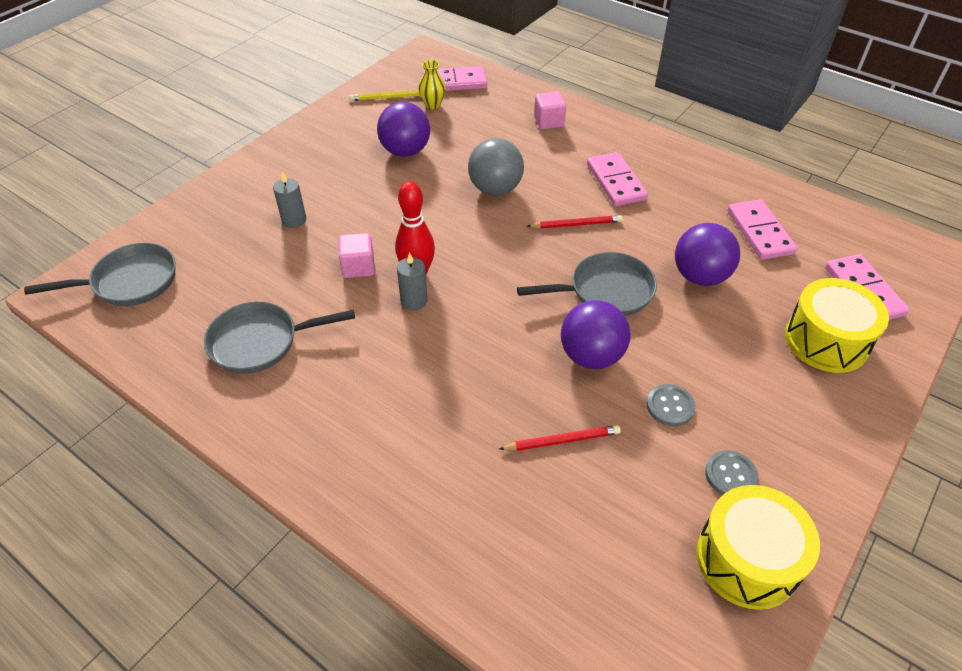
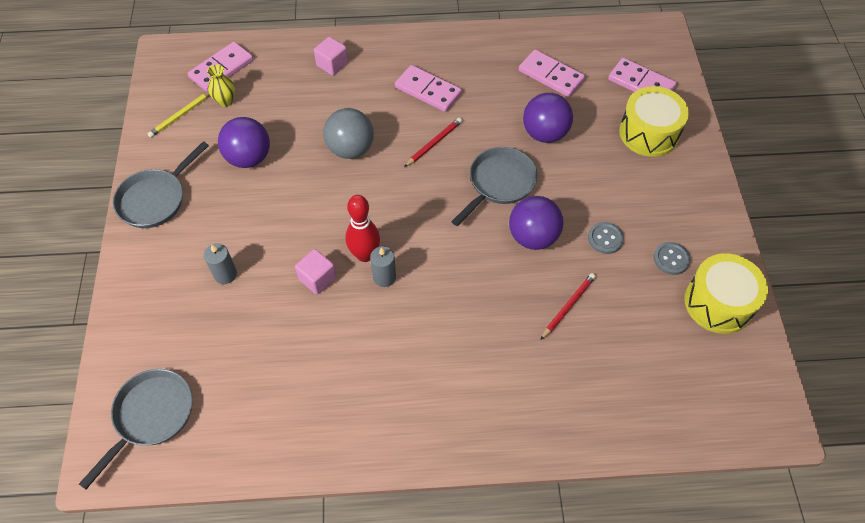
camera: 40 degrees left, 10 degrees up
(260, 342) = (310, 385): grey pan -> grey pan (155, 199)

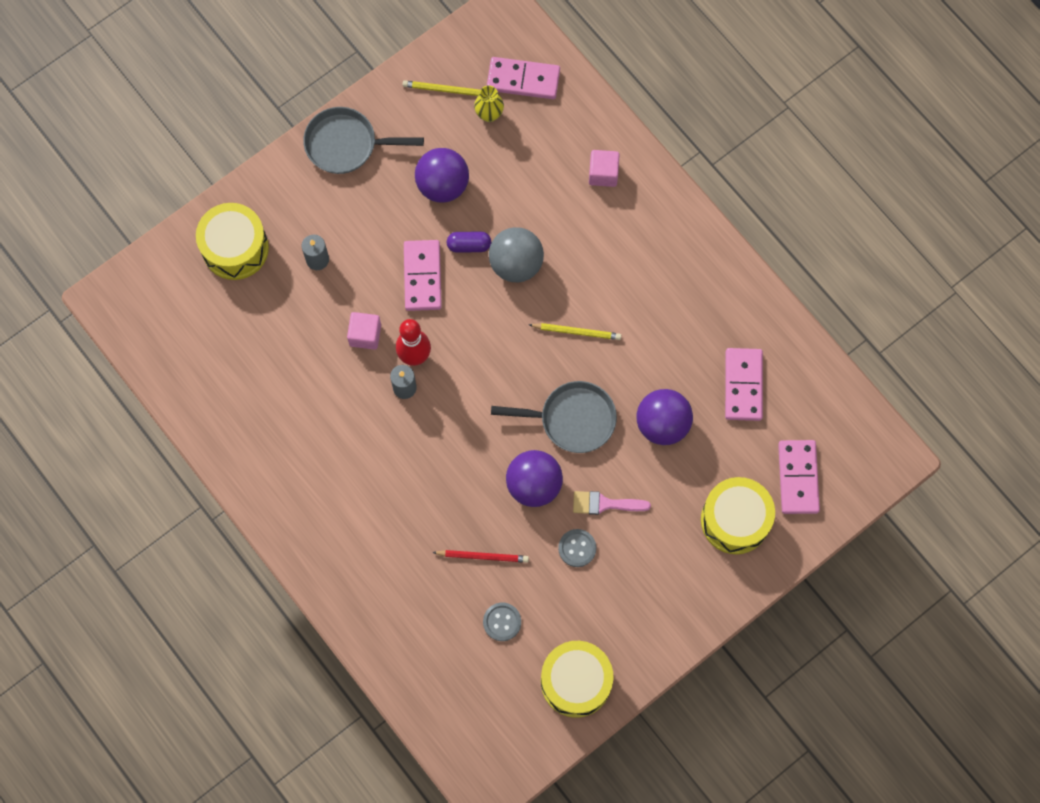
camera: 55 degrees right, 15 degrees up
(151, 416) = (166, 303): grey pan -> none
(158, 329) = (235, 248): none -> yellow drum
(309, 169) = (469, 245): none -> purple capsule
(428, 90) = (637, 283): pink domino -> pink domino (422, 276)
(434, 143) = (576, 332): red pencil -> yellow pencil
(581, 201) = (604, 504): none -> pink brush
(671, 259) = (595, 617): grey button -> grey button (502, 622)

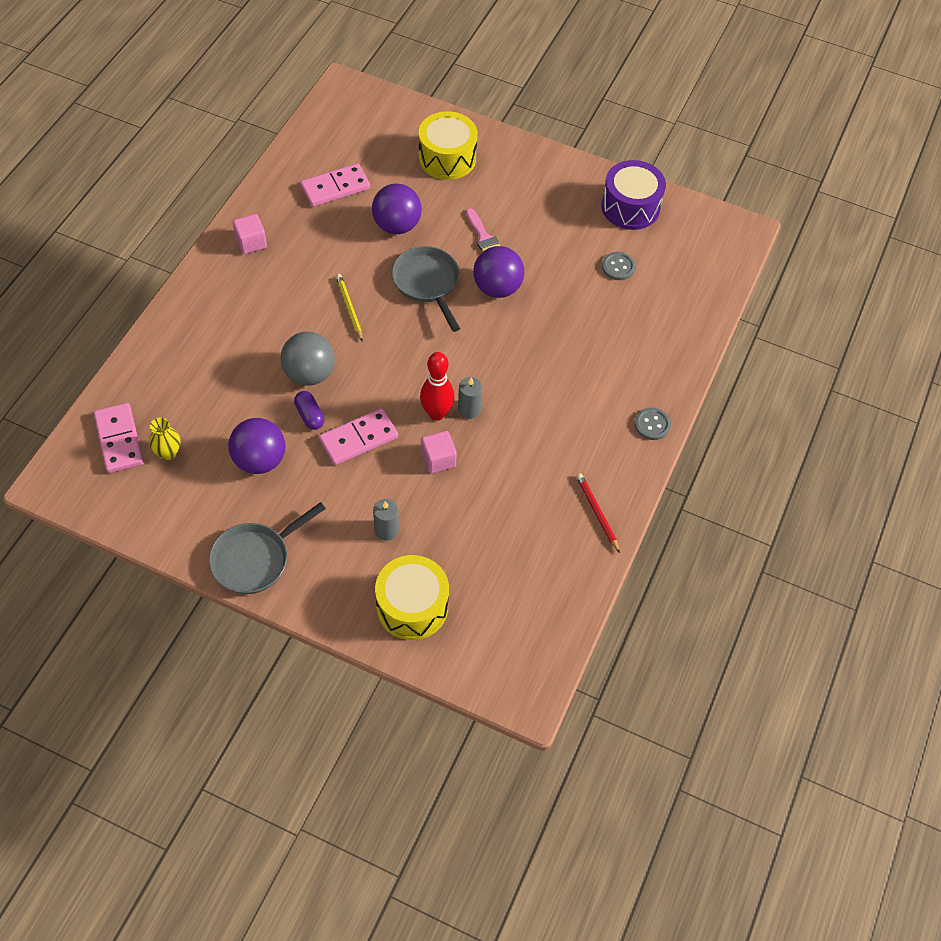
camera: 120 degrees left, 15 degrees down
(346, 144) = (255, 559): grey pan -> grey pan turned 75 degrees clockwise
(445, 90) = (157, 499): yellow pencil -> none
(482, 556) = (576, 299): red pencil -> red pencil (597, 513)
(576, 682) = (630, 207): yellow drum -> purple drum
(577, 548) = (530, 242): grey button -> grey button (652, 424)
(603, 173) = (190, 343): pink cube -> pink cube (251, 242)
(798, 478) = (391, 133): pink domino -> none

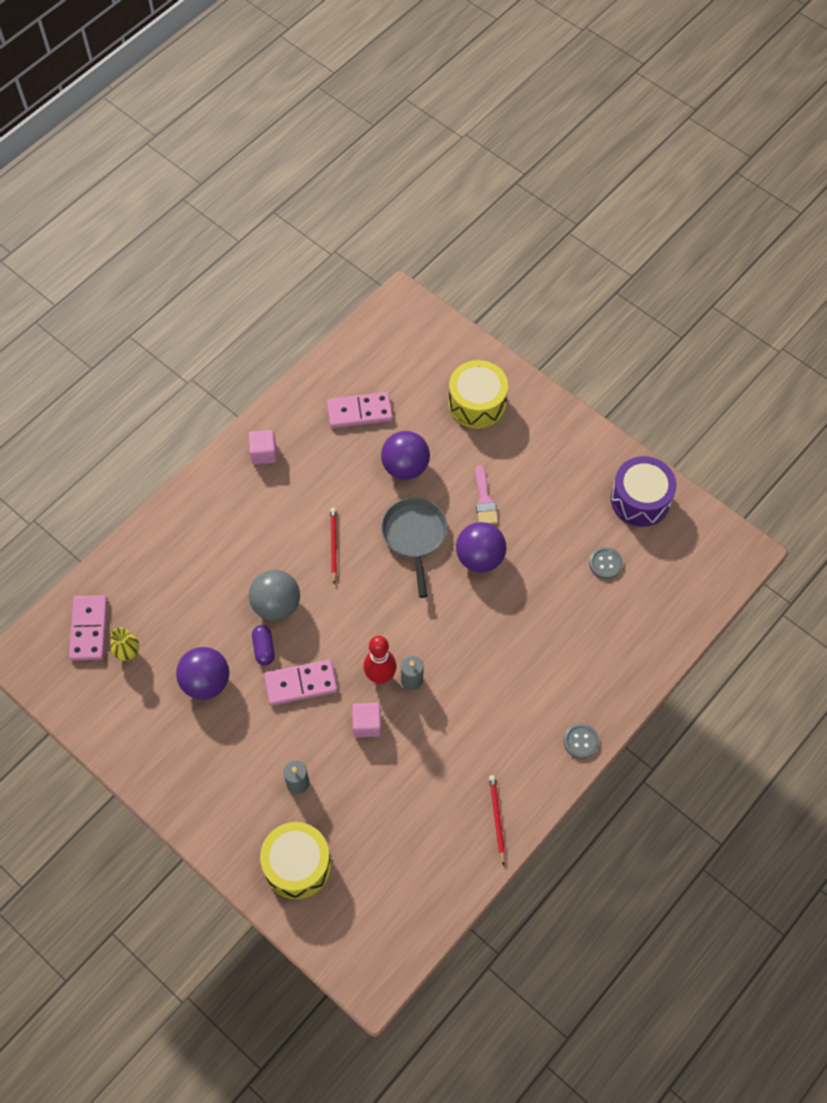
camera: 20 degrees right, 5 degrees up
(255, 559) = (173, 779): grey pan -> none
(349, 308) = (333, 545): yellow pencil -> red pencil

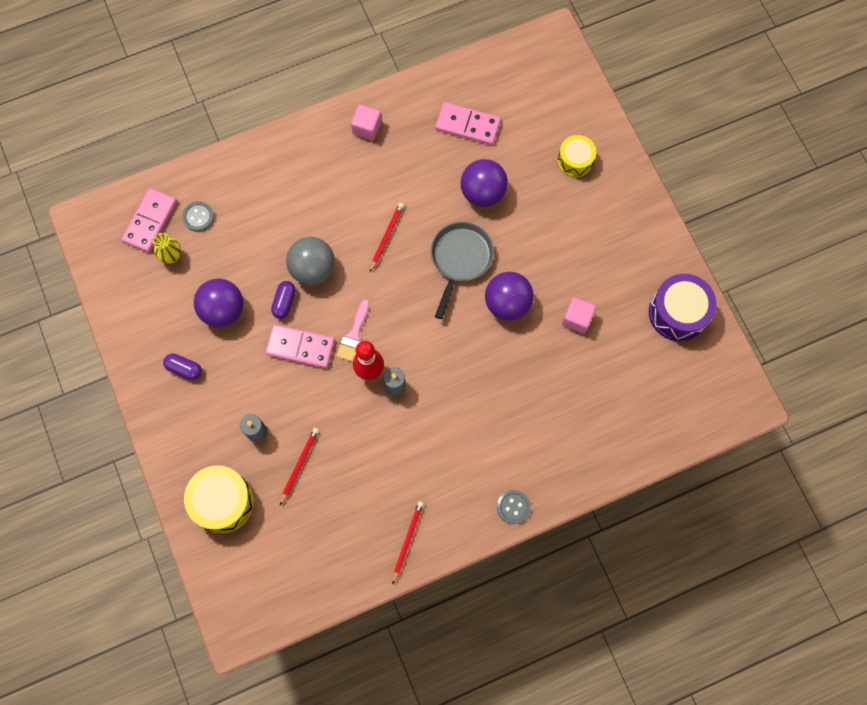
camera: 25 degrees right, 10 degrees up
(194, 755) = (184, 369): none -> purple capsule
(356, 795) = (299, 465): none -> red pencil
(367, 724) = (338, 407): pink cube -> pink cube (577, 319)
(477, 403) = (575, 161): yellow drum -> yellow drum, size x0.63
(484, 500) = (537, 253): pink brush -> pink brush (354, 335)
(605, 563) = (616, 357): grey button -> grey button (198, 217)

